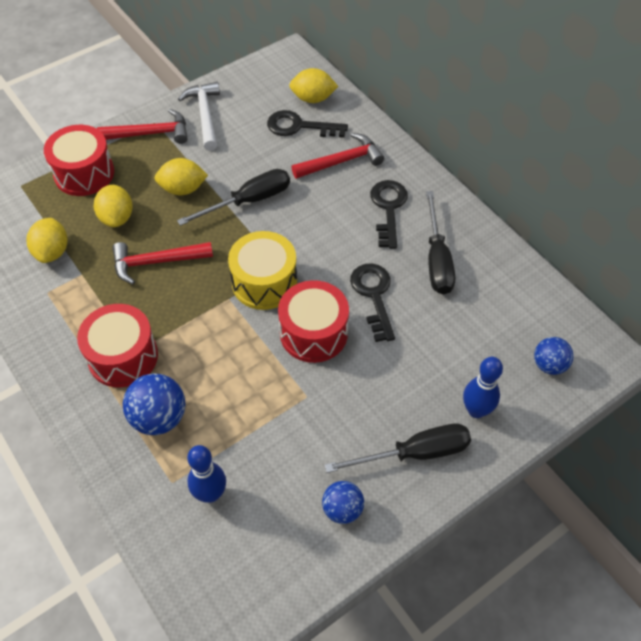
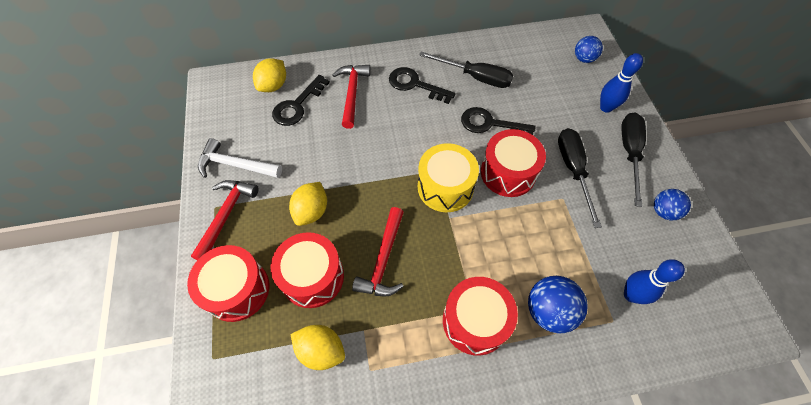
camera: 65 degrees left, 5 degrees up
(117, 218) = (312, 277): yellow lemon -> red drum
(249, 201) = (355, 168): black screwdriver -> black screwdriver (573, 170)

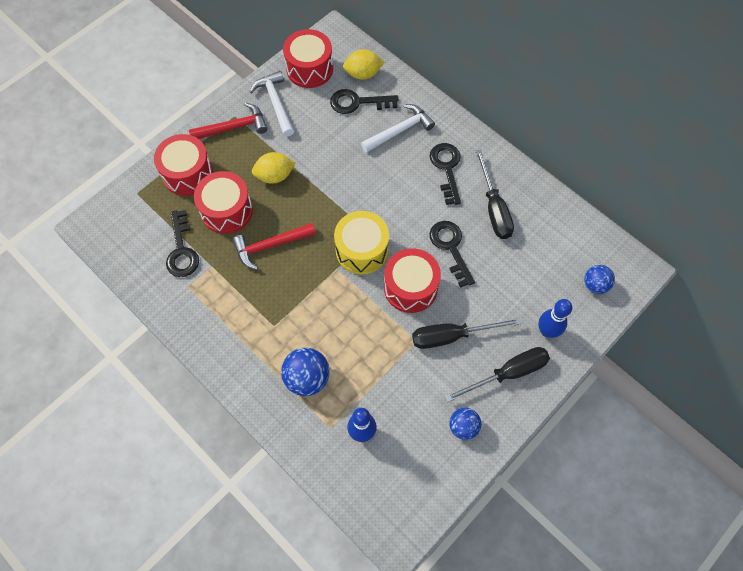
camera: 55 degrees right, 5 degrees up
(321, 350) = (182, 250): yellow lemon -> black key
(352, 93) = (400, 130): red hammer -> white hammer
(475, 321) = (265, 332): red drum -> red drum (309, 69)
(573, 170) = (452, 336): black screwdriver -> black screwdriver turned 150 degrees counterclockwise

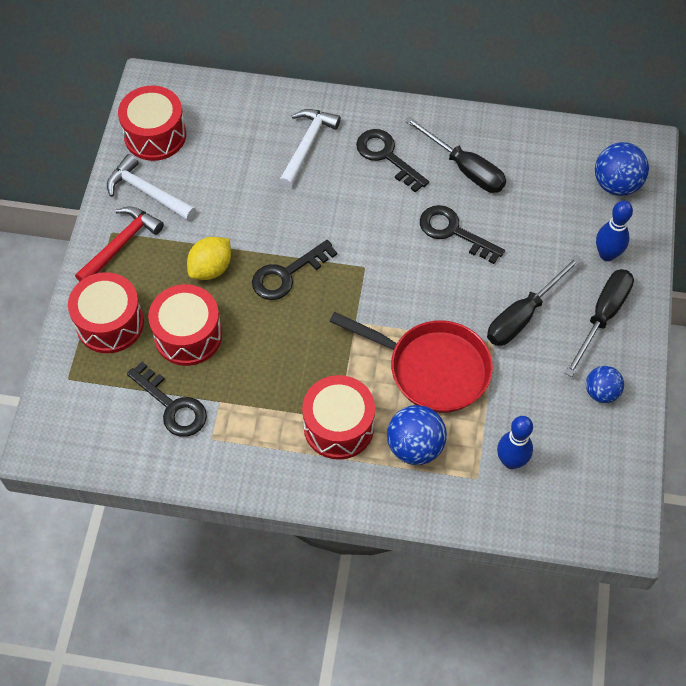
camera: 35 degrees left, 5 degrees down
(270, 246) = (266, 342): red hammer -> none
(358, 102) = (238, 141): black key -> black key (287, 274)
(360, 332) = (432, 368): none -> red pan
(362, 250) = (366, 288): yellow drum -> none
(363, 74) = (219, 109): yellow lemon -> none
(410, 287) = (445, 294): red drum -> red drum (338, 426)
(595, 285) = (616, 184): blue ball -> blue ball, size x1.54

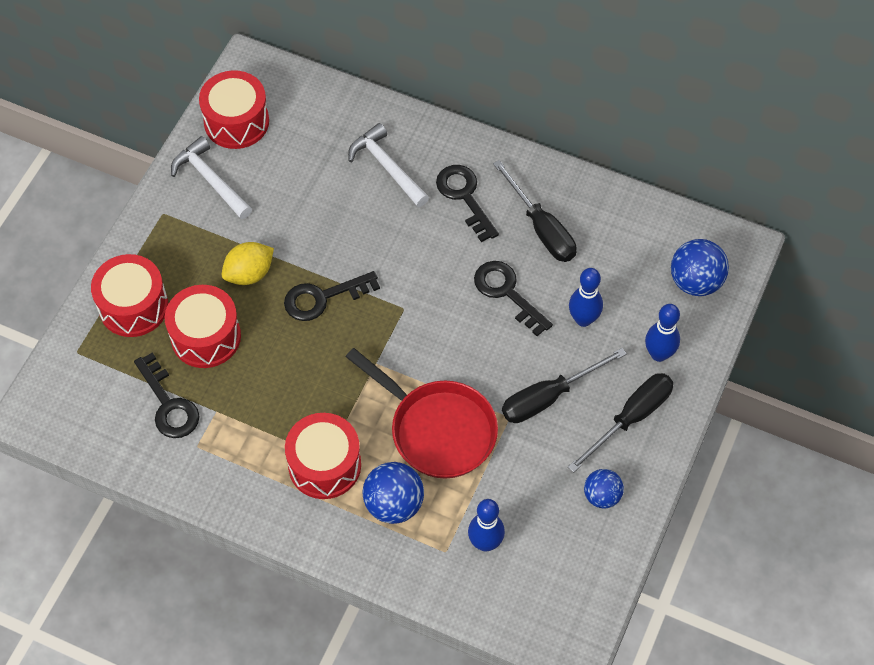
camera: 15 degrees right, 0 degrees up
(121, 244) = (168, 228): red hammer -> none
(307, 145) = (387, 167): white hammer -> white hammer turned 75 degrees counterclockwise
(529, 239) = (583, 319): none -> blue bowling pin

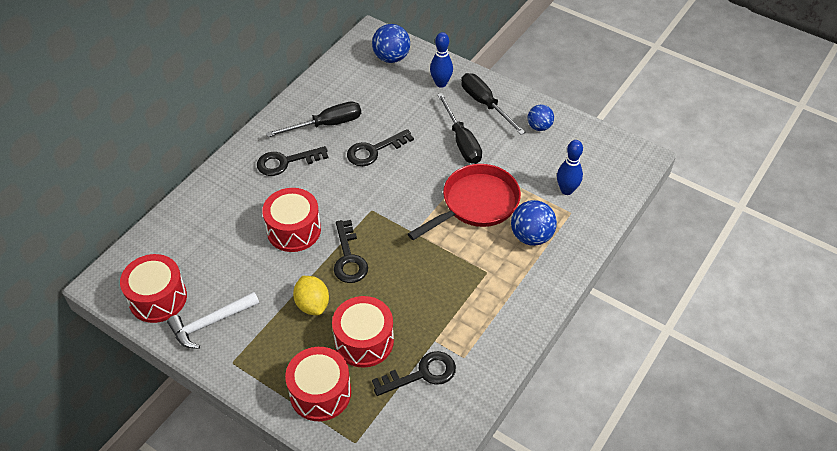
camera: 80 degrees left, 10 degrees down
(324, 465) = (494, 274): red drum -> red drum (294, 230)
(387, 167) = (242, 204): white hammer -> none
(583, 319) = (406, 115): blue bowling pin -> none

